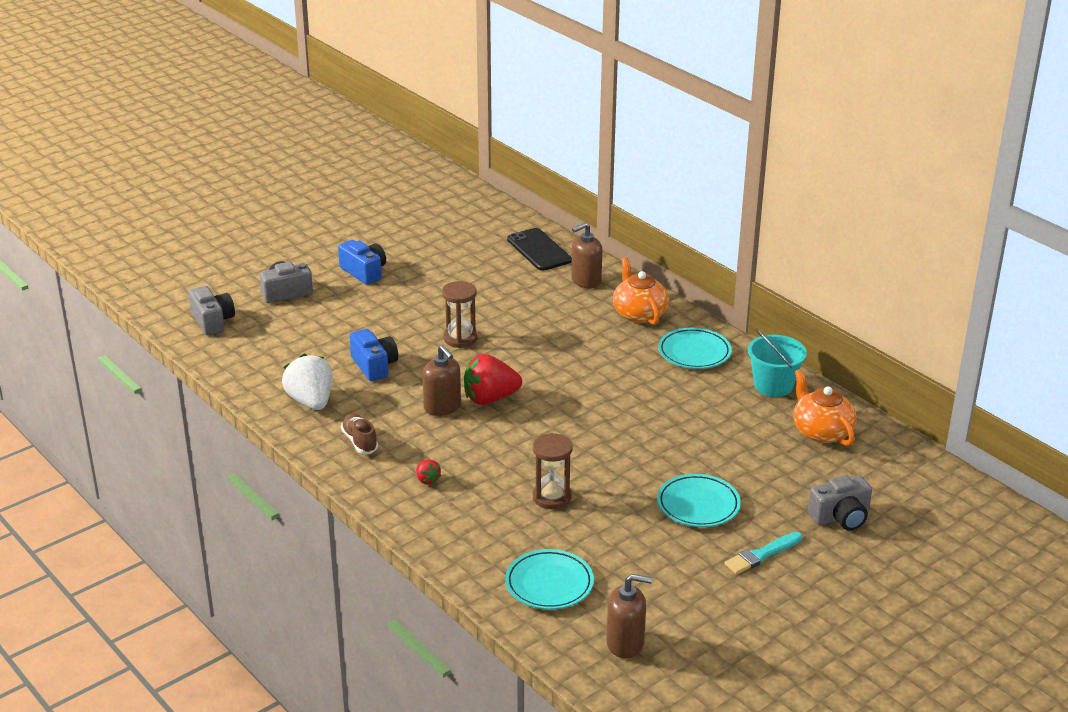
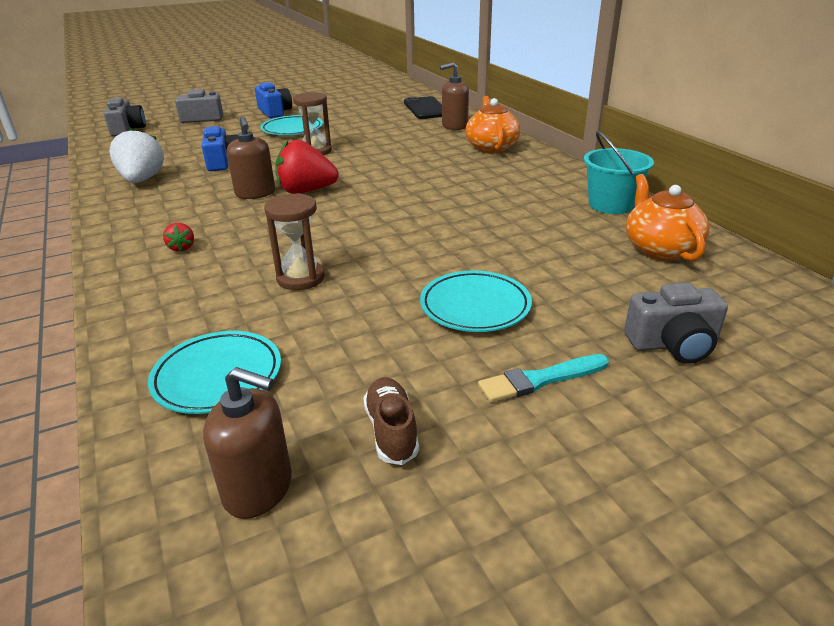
camera: 15 degrees right, 0 degrees up
(359, 441) = (151, 211): brown shoe -> brown shoe (391, 431)
(694, 352) = (533, 175): turquoise plate -> turquoise plate (292, 129)

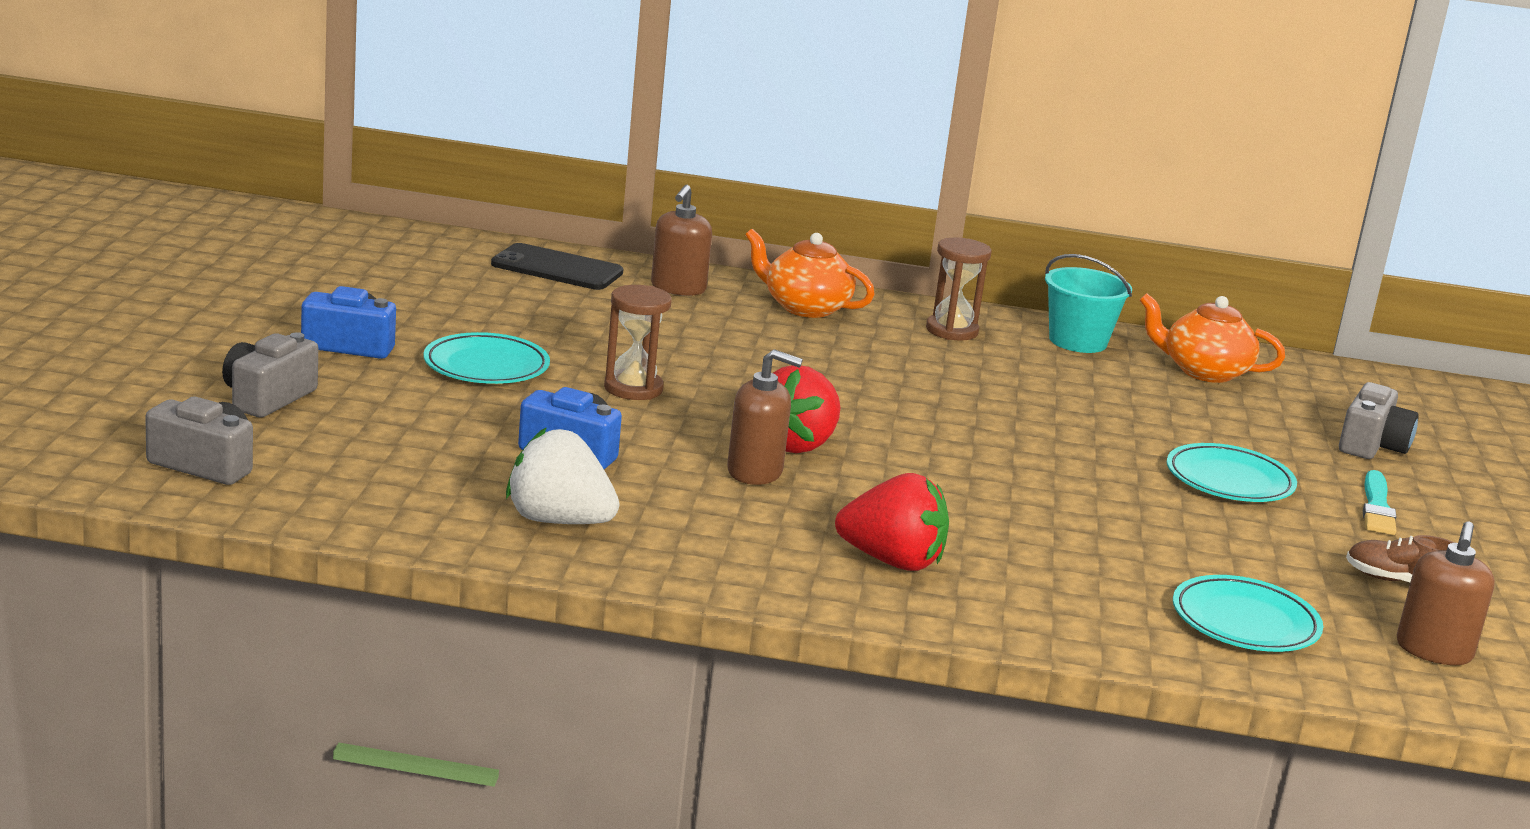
camera: 60 degrees left, 10 degrees down
(182, 248) = (892, 561): red strawberry -> red strawberry, size x2.15
(258, 489) = (1433, 651): brown soap dispenser -> brown soap dispenser turned 150 degrees clockwise
(301, 278) = (1071, 528): brown hourglass -> brown hourglass (951, 331)

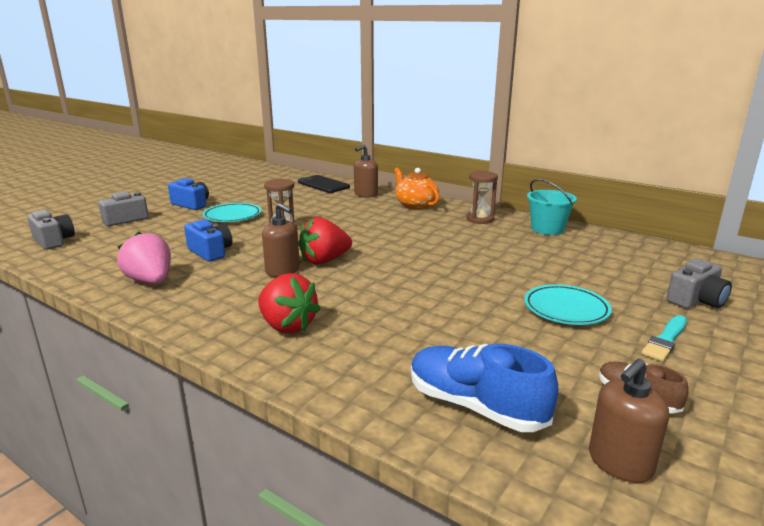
camera: 30 degrees right, 0 degrees up
(558, 521) = (150, 281): white strawberry -> pink strawberry
(1204, 371) = (612, 249): orange teapot -> none
(1245, 622) = (475, 406): turquoise plate -> blue shoe

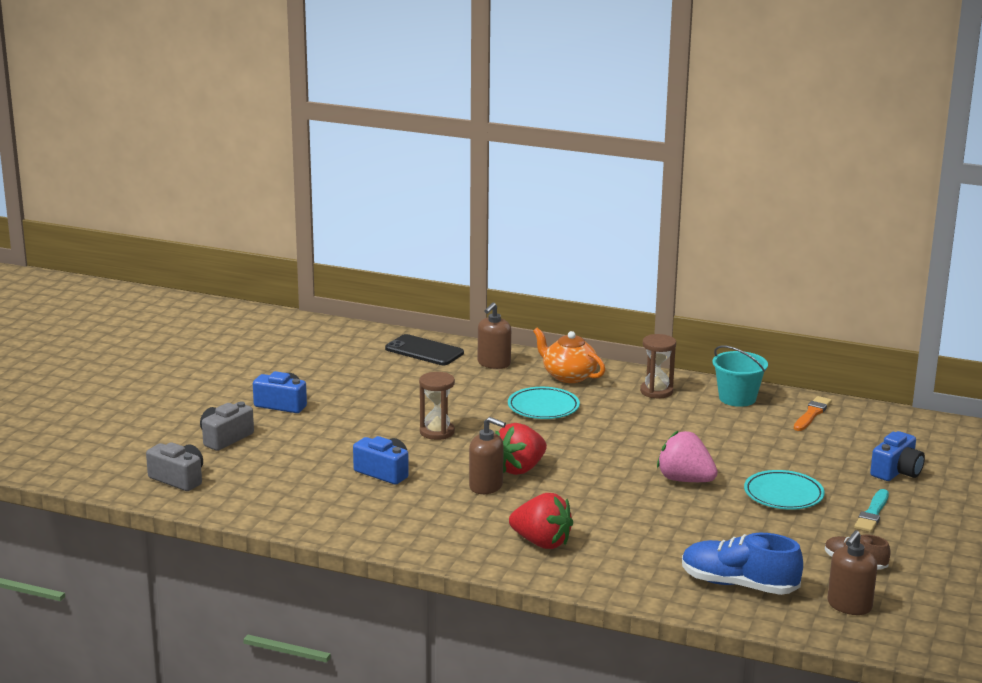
camera: 15 degrees left, 0 degrees up
(150, 281) = (359, 515): pink strawberry -> pink strawberry (685, 480)
(232, 216) = (356, 418): turquoise plate -> turquoise plate (543, 407)
(613, 245) = (812, 414): none -> orange brush
(696, 300) = (896, 471): grey camera -> blue camera

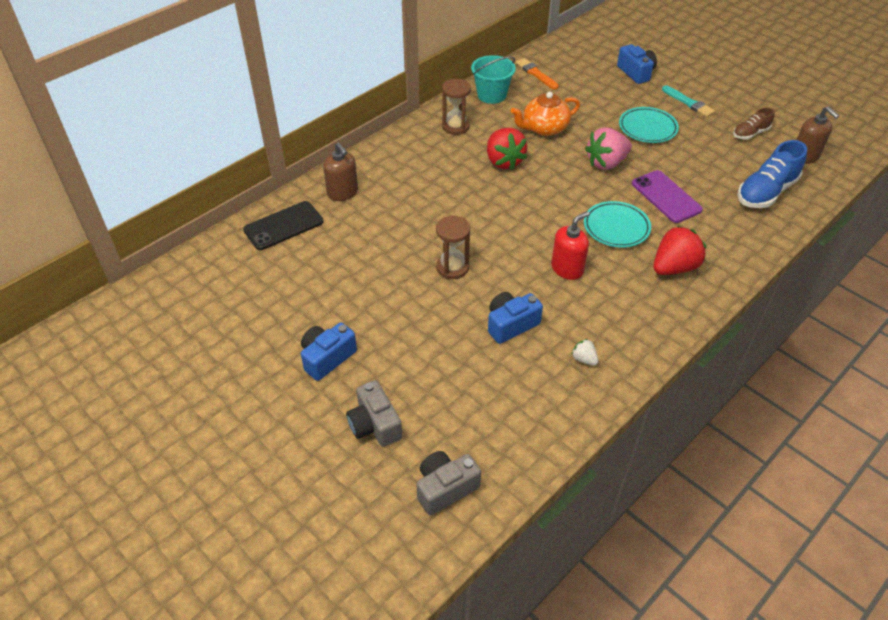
camera: 65 degrees left, 25 degrees up
(367, 514) = (584, 359): none -> white strawberry
(486, 486) = (567, 269): brown soap dispenser -> red soap dispenser
(520, 469) = (546, 240): red strawberry -> red strawberry (503, 161)
(543, 407) = (445, 192): turquoise plate -> turquoise plate (616, 227)
(568, 376) = (397, 160): orange teapot -> orange teapot (544, 128)
(661, 523) = (666, 197): none -> purple phone

